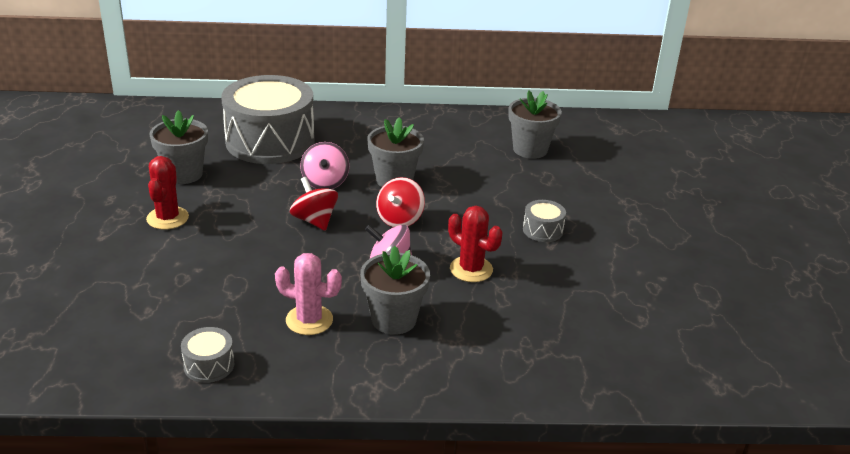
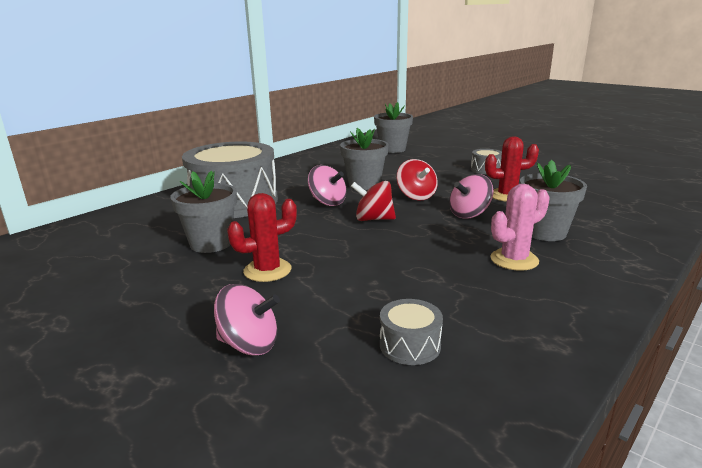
camera: 45 degrees left, 10 degrees down
(70, 259) = (249, 344): none -> pink spinning top
(167, 218) = (267, 270): red cactus -> red cactus turned 75 degrees counterclockwise
(209, 365) = (543, 323): grey drum -> grey drum (410, 345)

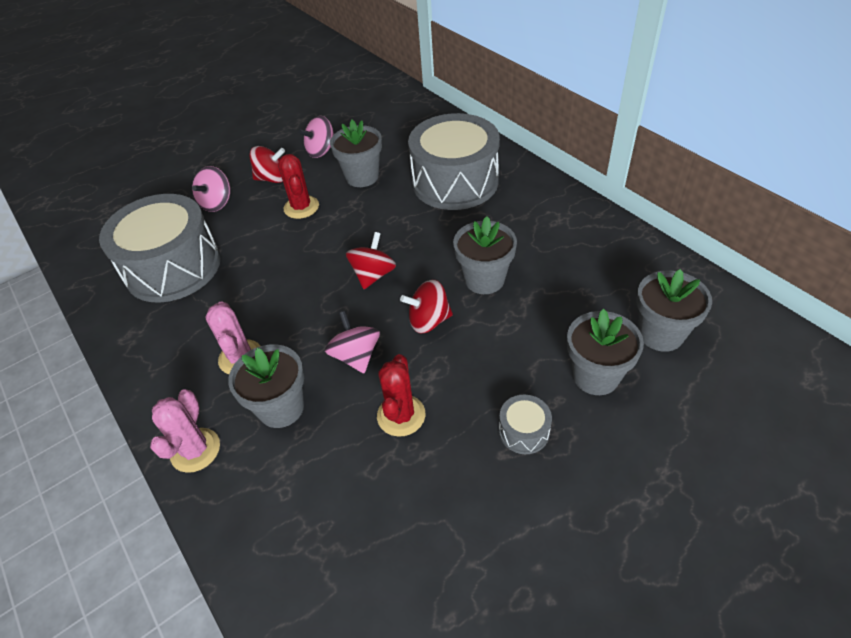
camera: 105 degrees right, 25 degrees up
(193, 305) = (272, 178): none -> red spinning top
(327, 202) = (433, 245): pink spinning top -> pink spinning top (321, 151)
(410, 345) = (173, 267): grey drum -> grey drum, size x2.47
(433, 159) = (595, 376): none -> grey flower pot
(624, 258) = (195, 450): none -> pink cactus

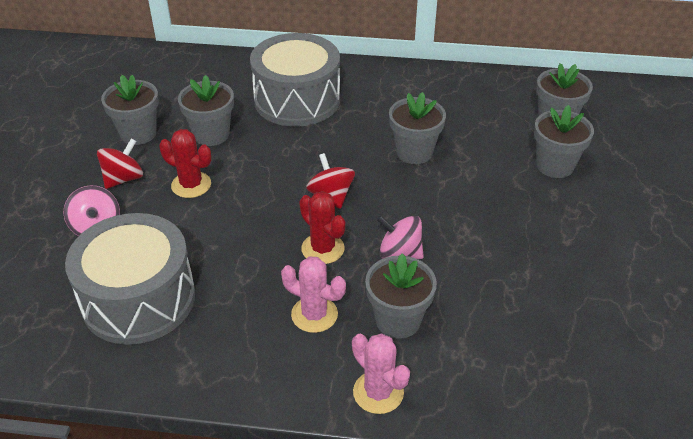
camera: 50 degrees left, 5 degrees down
(321, 151) = (138, 133): pink spinning top -> grey flower pot
(401, 415) = (482, 264): red cactus -> red cactus (323, 249)
(429, 320) = (415, 199): red spinning top -> none
(524, 431) = (560, 221): grey drum -> none

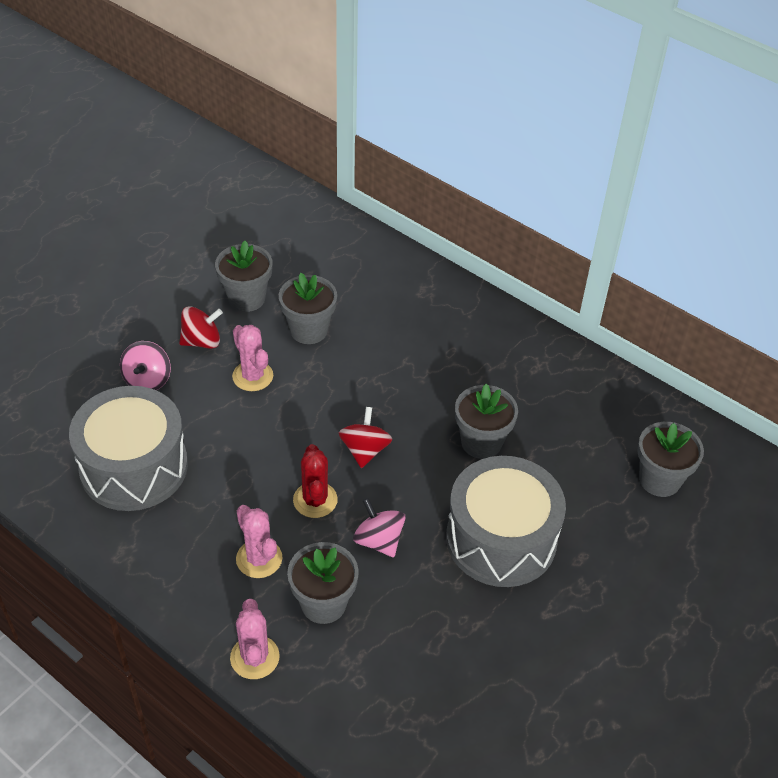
camera: 30 degrees right, 5 degrees up
(191, 185) = (252, 376): red cactus -> pink cactus
(297, 100) = (416, 328): grey drum -> grey drum (501, 539)
(555, 165) = (610, 529): grey flower pot -> none

